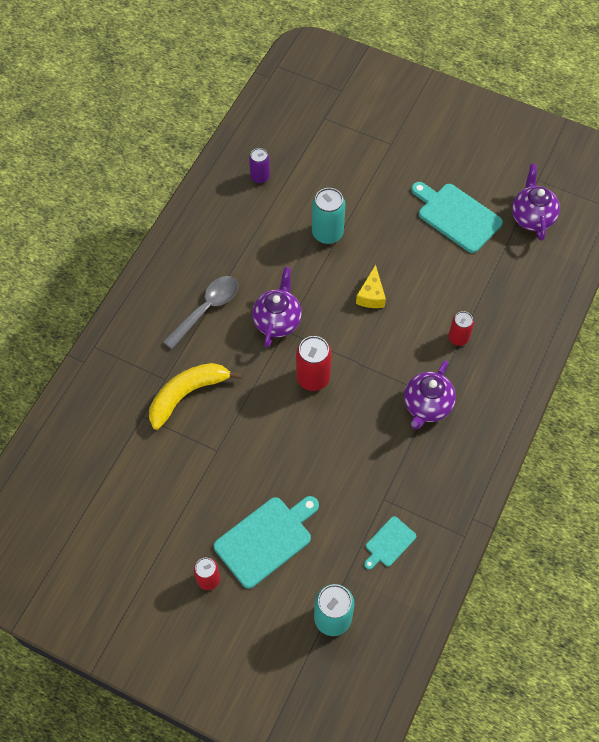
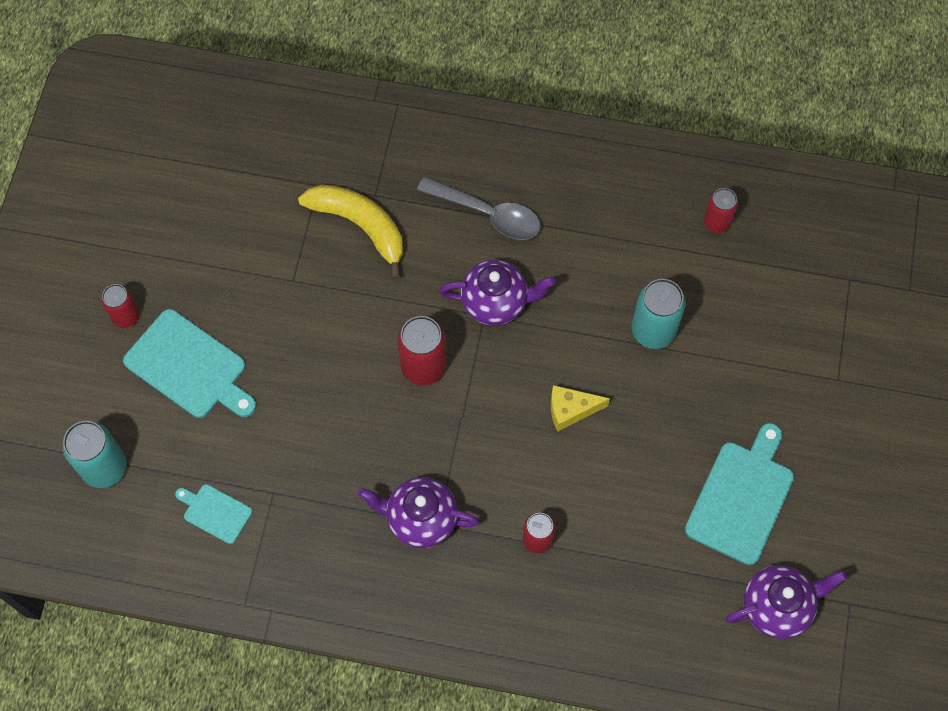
camera: 75 degrees right, 5 degrees up
(260, 177) = (716, 222): purple can -> red can

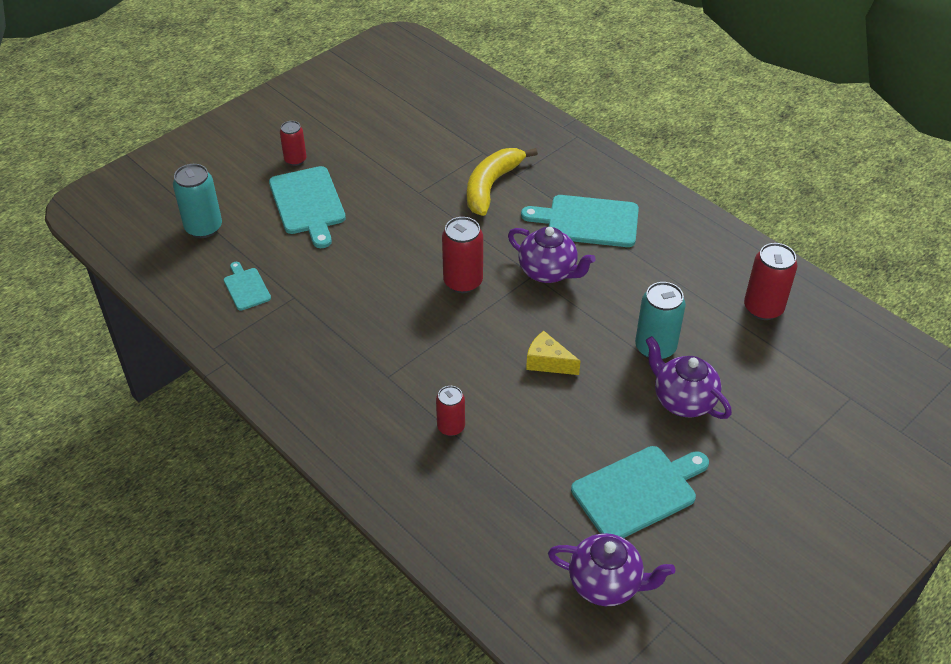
camera: 35 degrees right, 20 degrees down
(360, 226) = (491, 186): yellow banana -> yellow banana turned 135 degrees counterclockwise
(420, 519) = (378, 367): purple teapot -> purple teapot (683, 400)
(488, 214) = (588, 221): grey spoon -> turquoise cutting board
(716, 222) = (763, 308): red can -> red can, size x1.58

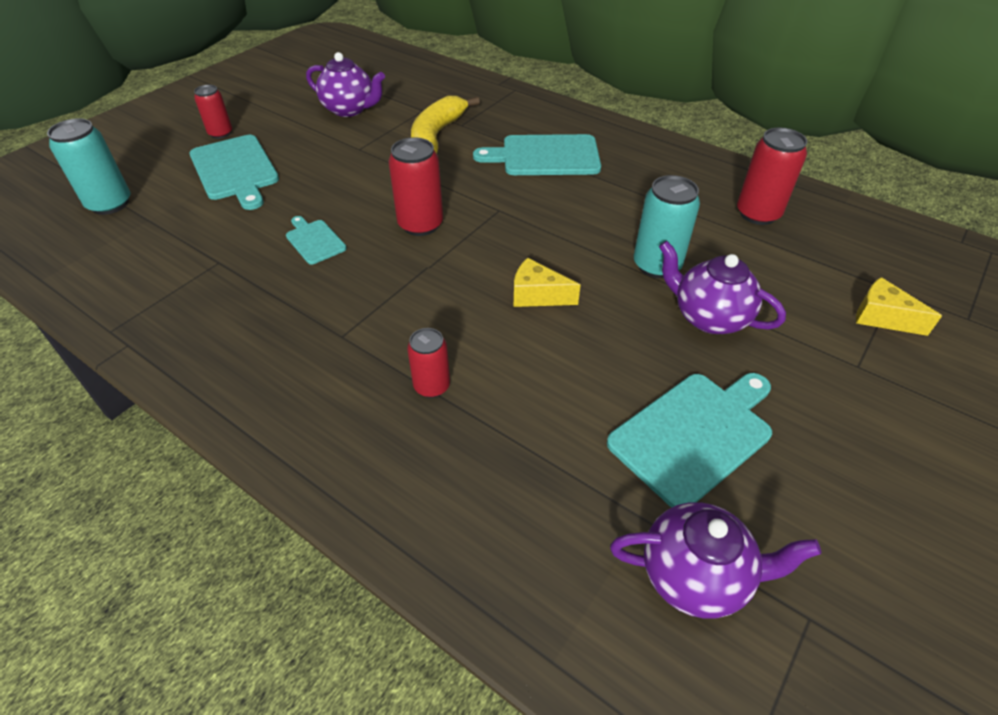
camera: 10 degrees left, 0 degrees up
(246, 287) = (158, 258): turquoise cutting board -> turquoise cutting board (314, 240)
(548, 272) = (515, 205): purple teapot -> purple teapot (349, 109)
(827, 420) = (882, 317): none -> yellow cheese

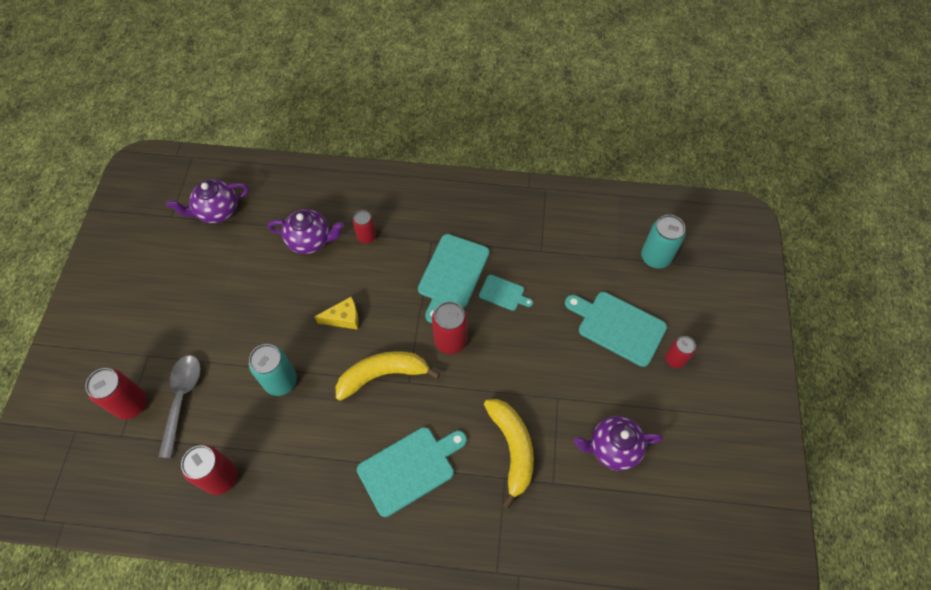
camera: 150 degrees right, 15 degrees up
(524, 226) = (383, 375): none -> yellow banana
(694, 434) = (230, 271): turquoise cutting board -> turquoise cutting board (452, 274)
(709, 317) = (238, 351): purple teapot -> purple teapot (310, 240)
(802, 296) = (182, 399): none -> grey spoon
(882, 317) = (131, 404): yellow cheese -> red can

